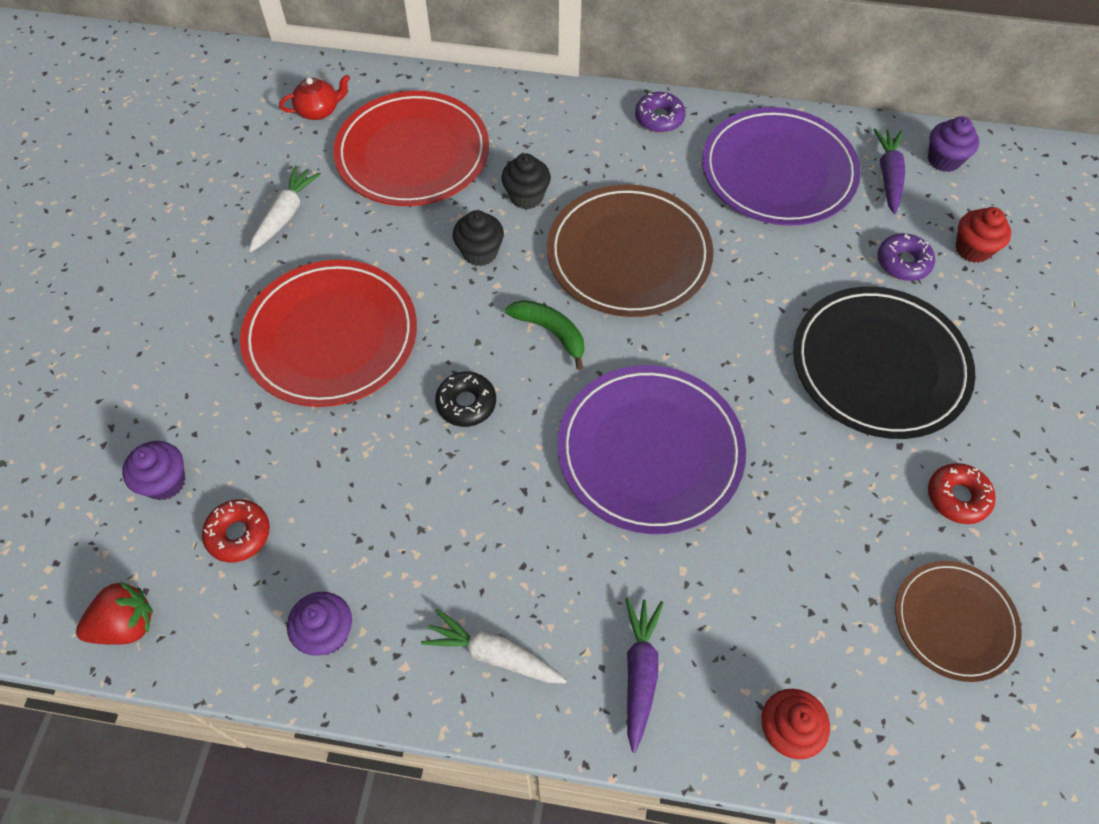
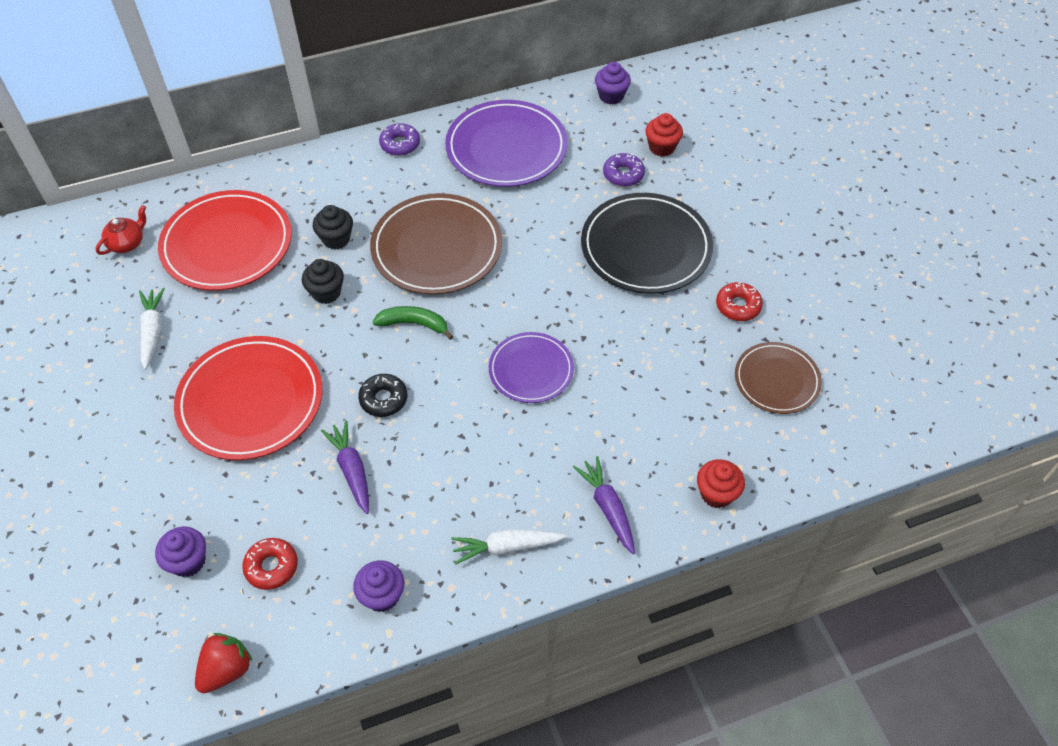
camera: 30 degrees left, 5 degrees down
(650, 451) = (531, 370): purple plate -> purple plate, size x0.60
(888, 176) = (581, 121): purple carrot -> purple carrot (352, 470)

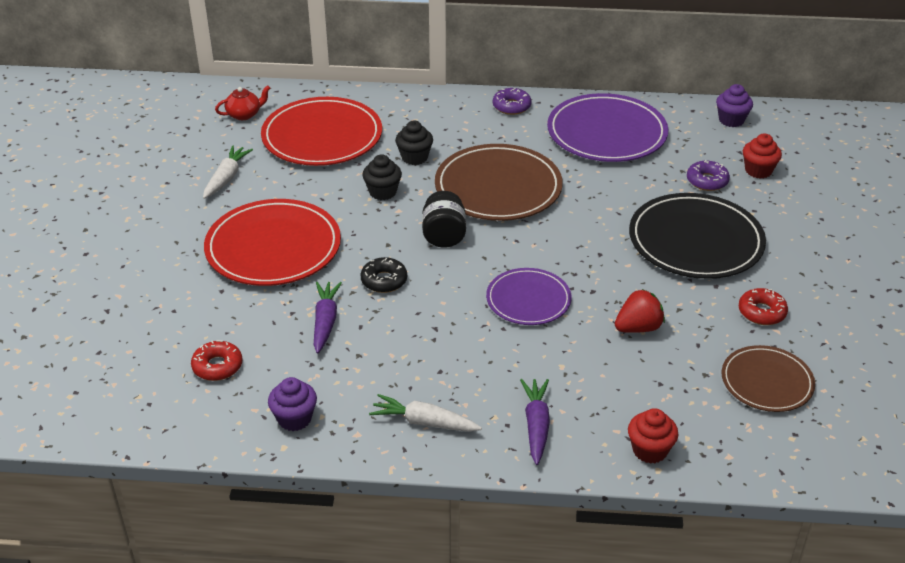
camera: 25 degrees right, 15 degrees down
(188, 561) = (155, 340): purple cupcake -> none
(226, 669) = (137, 424): red strawberry -> red strawberry (638, 328)
(414, 324) = (444, 235): green banana -> black jar

